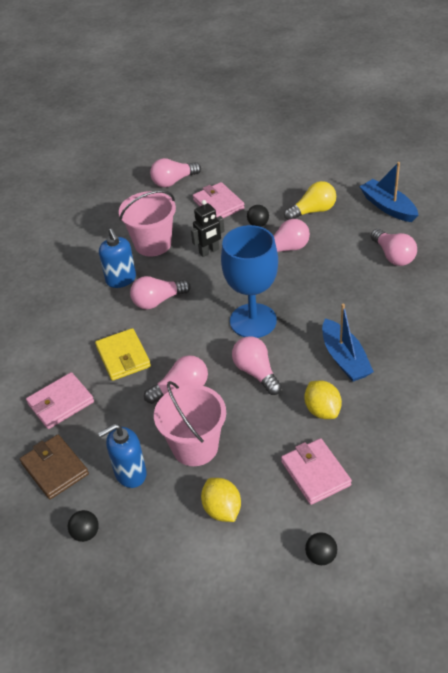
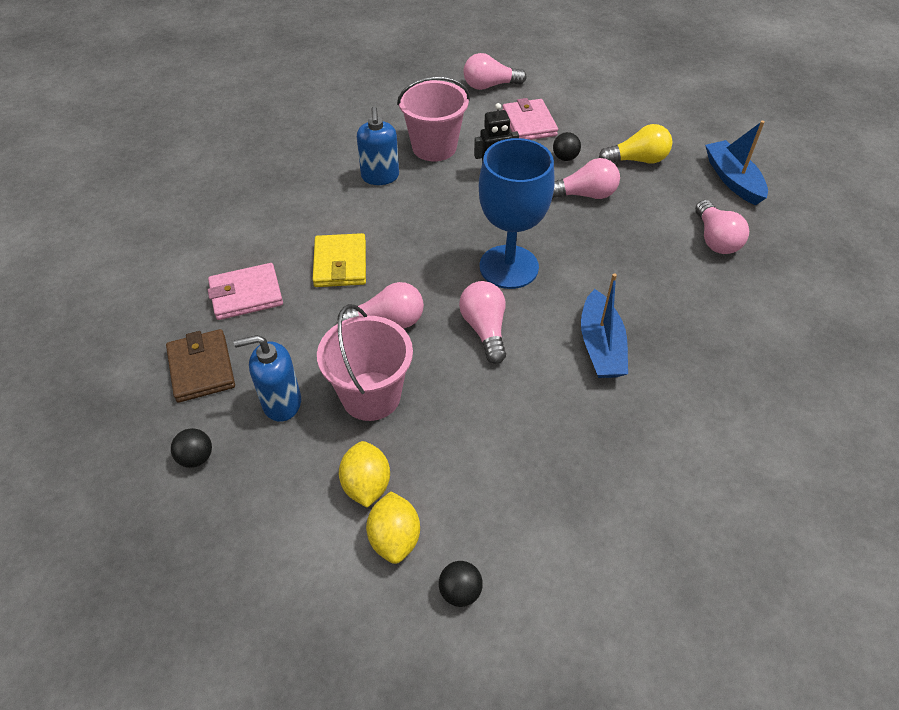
camera: 15 degrees right, 5 degrees up
(158, 301) = (409, 212): pink light bulb -> none
(315, 473) = (501, 479): pink wallet -> none
(322, 410) = (545, 401): yellow lemon -> yellow lemon (394, 538)

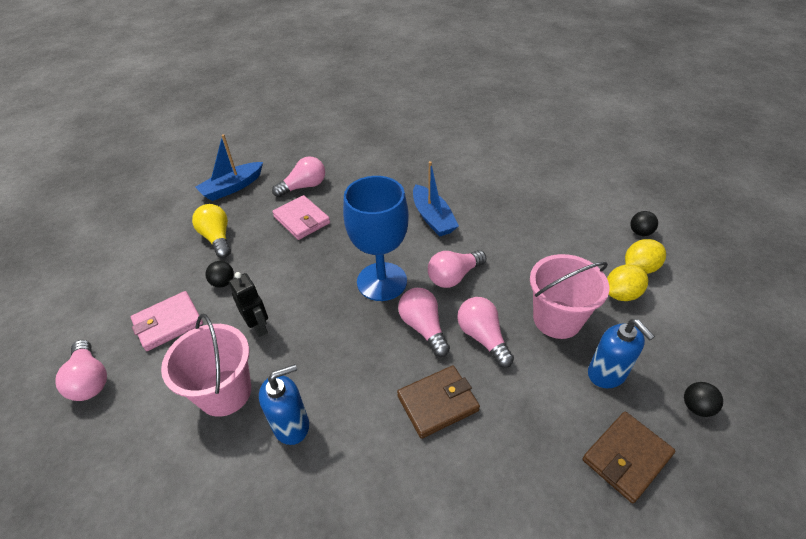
camera: 110 degrees left, 5 degrees down
(246, 294) = (523, 470): pink wallet -> pink wallet (302, 220)
(340, 264) = (437, 403): yellow wallet -> brown wallet
(584, 195) = (274, 259): pink light bulb -> pink light bulb (423, 327)
(601, 346) = (433, 218): blue boat -> blue boat turned 90 degrees clockwise

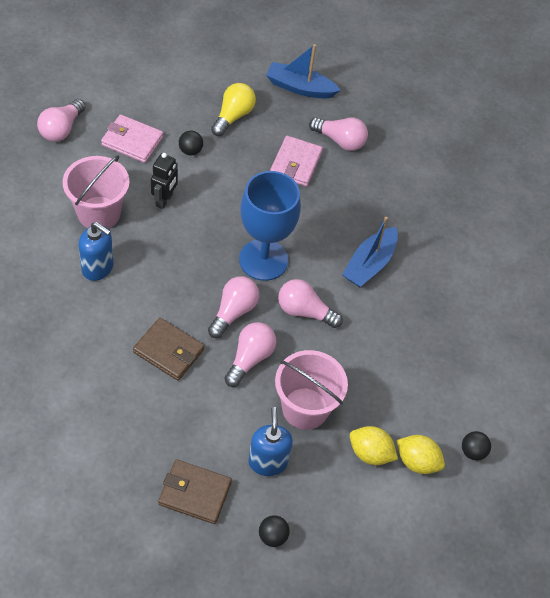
camera: 50 degrees right, 10 degrees up
(607, 374) = (267, 462): blue soap dispenser -> blue soap dispenser turned 150 degrees clockwise

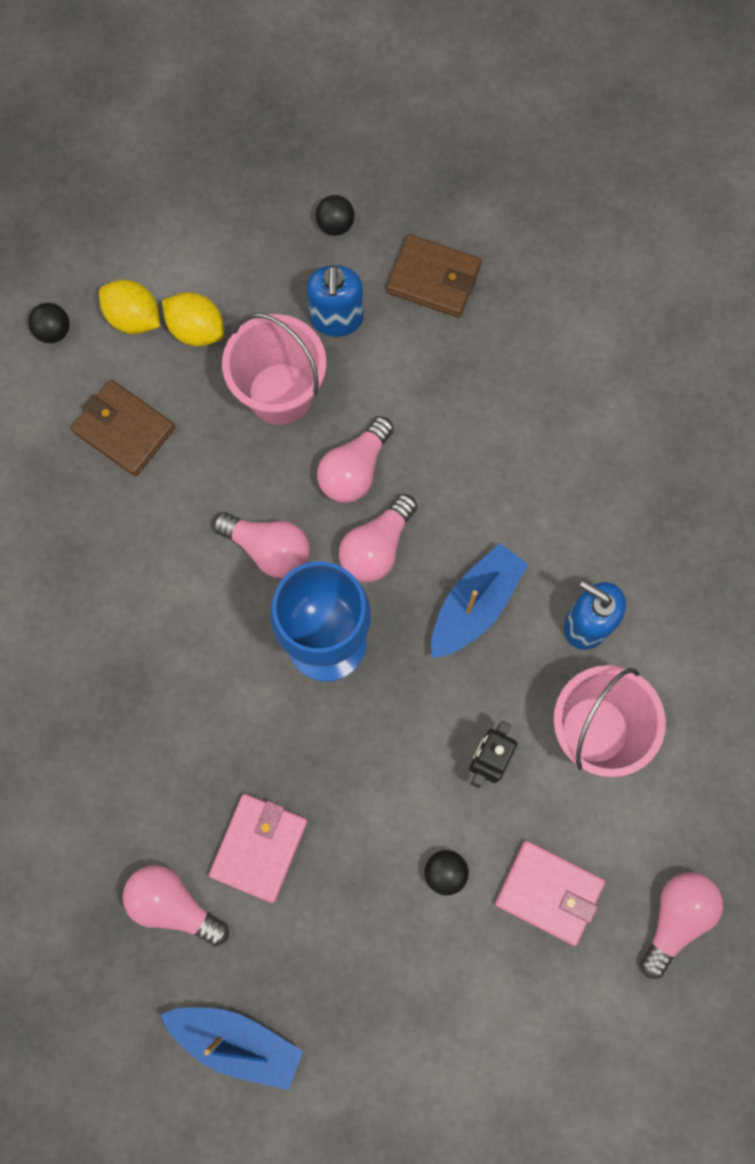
camera: 170 degrees left, 20 degrees up
(168, 351) = (473, 481): brown wallet -> brown wallet (124, 430)
(233, 116) = (367, 960): yellow light bulb -> none
(369, 264) = (155, 636): blue boat -> blue boat (475, 605)

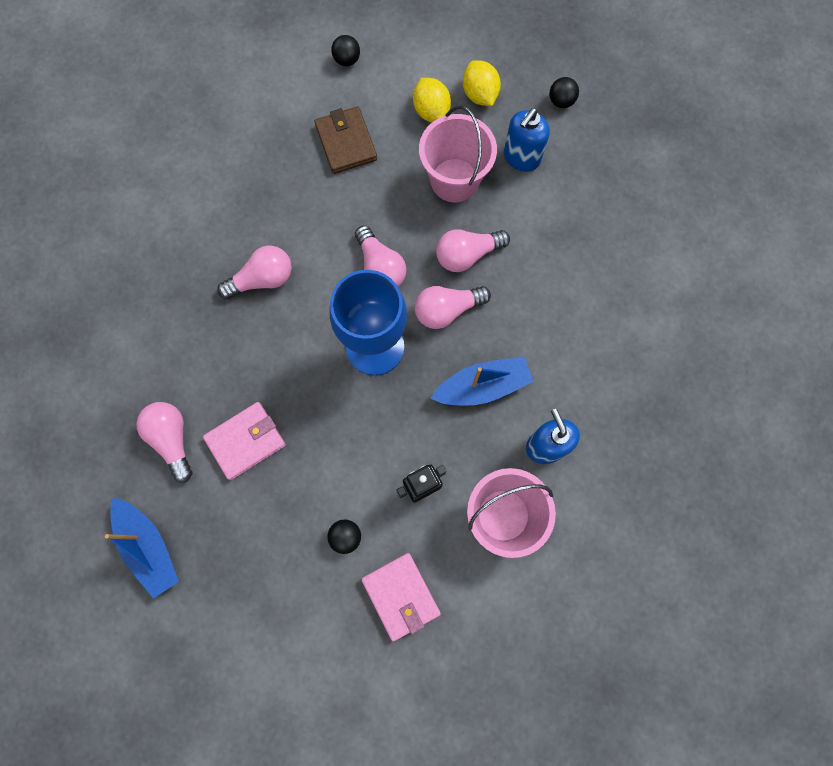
camera: 35 degrees right, 0 degrees up
(134, 318) = (399, 81): yellow lemon -> yellow lemon (479, 94)
(433, 279) = (600, 171): brown wallet -> none
(675, 918) = (470, 671): pink light bulb -> pink light bulb (262, 279)

